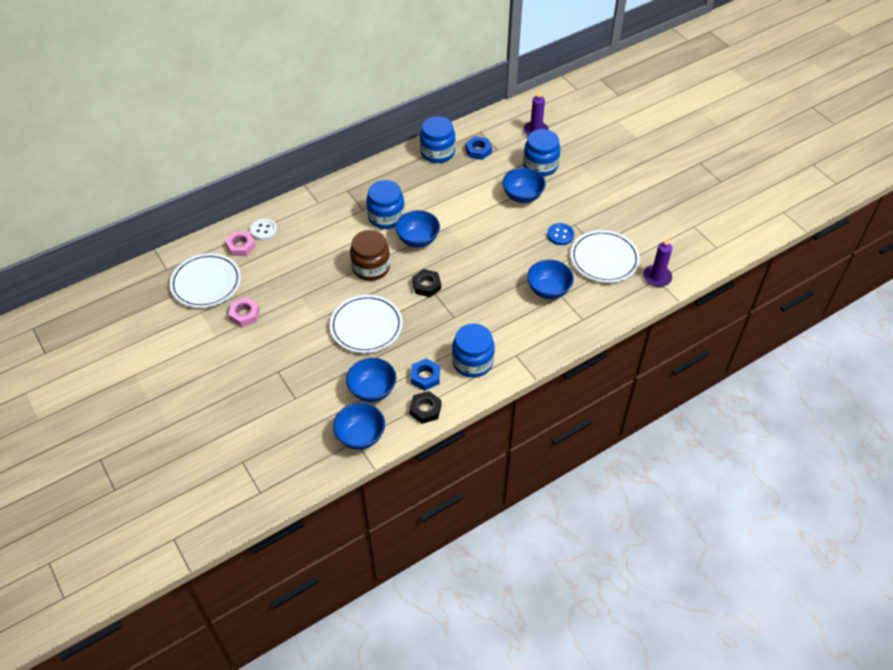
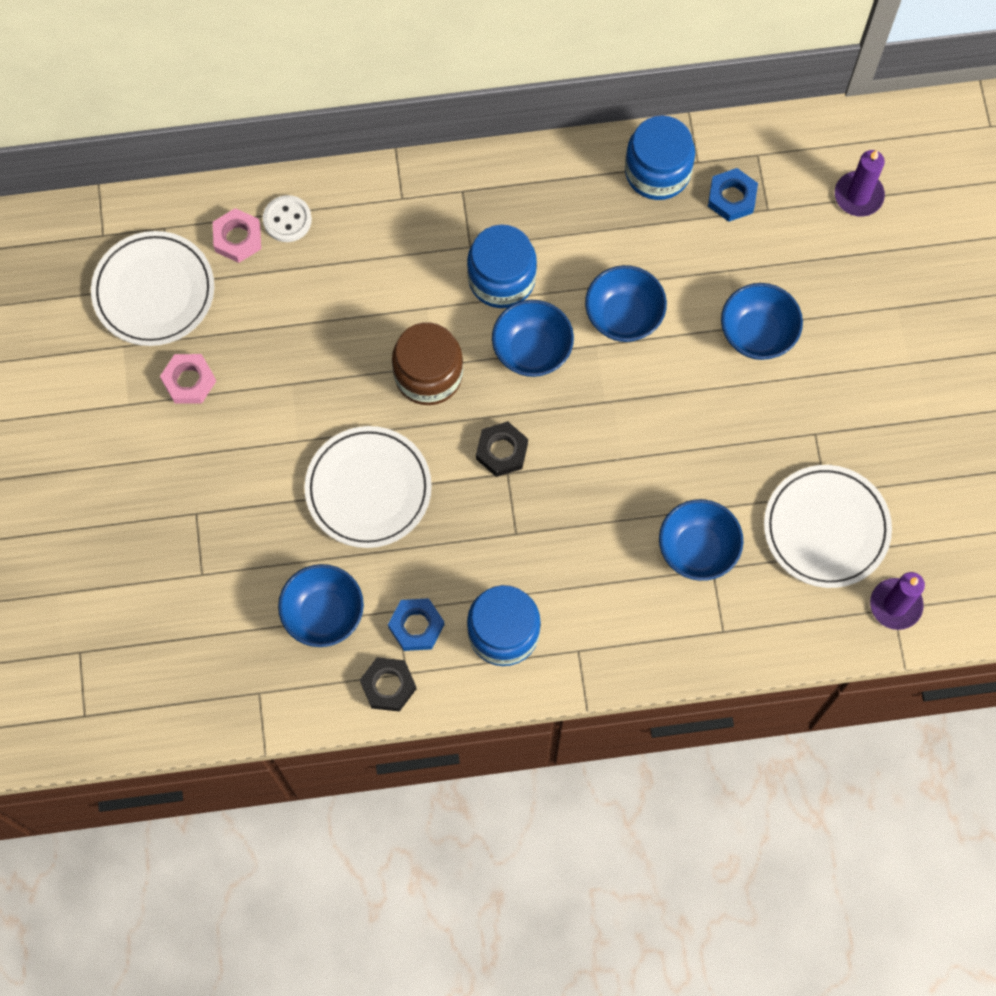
camera: 25 degrees right, 20 degrees up
(360, 436) = (269, 688): blue bowl -> blue bowl (623, 316)
(540, 165) = (825, 278): blue jar -> none
(560, 235) = (778, 445): blue button -> none

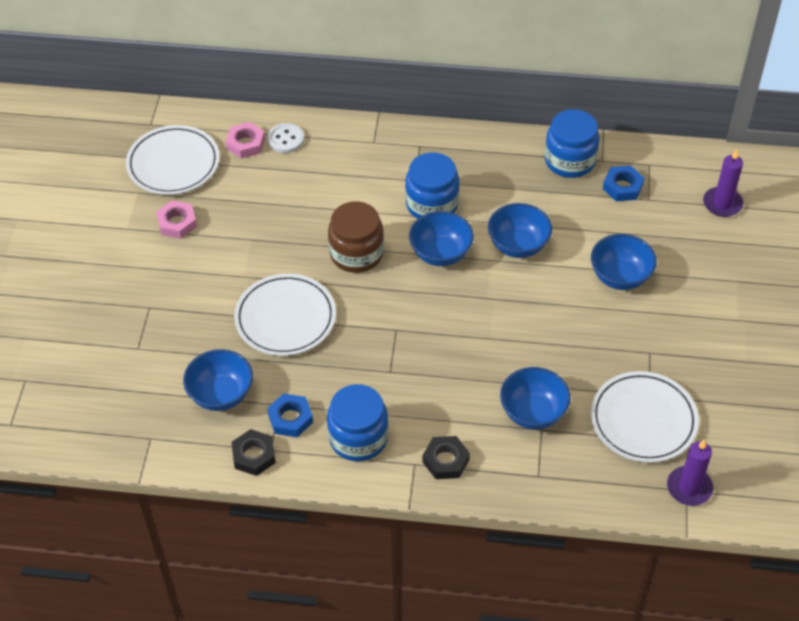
camera: 15 degrees right, 20 degrees down
(501, 451) = (396, 314): black nut -> black nut (445, 461)

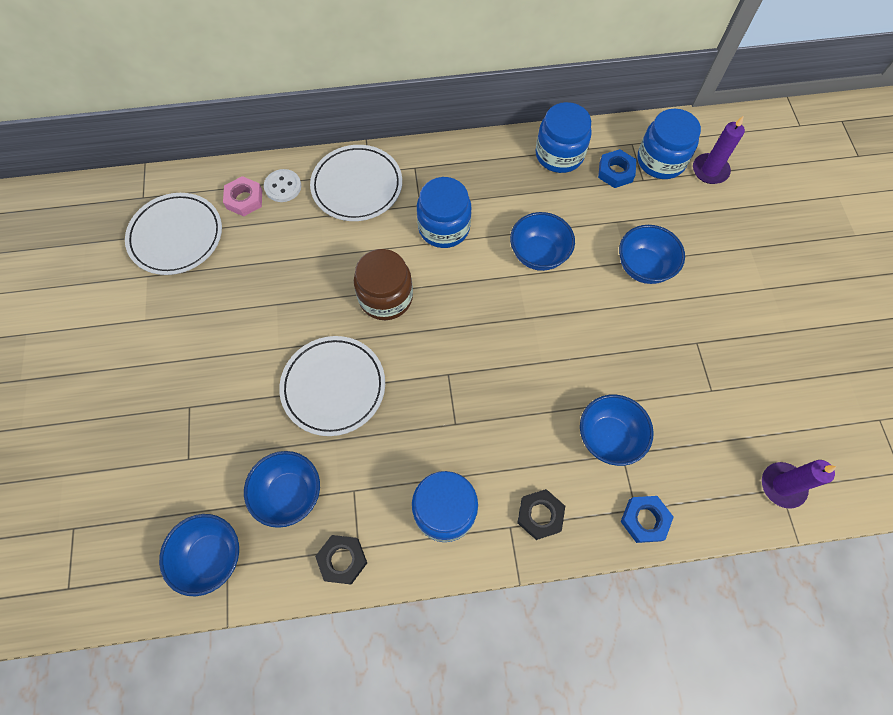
camera: 15 degrees left, 15 degrees up
(177, 223) = (195, 302): pink nut -> none
(290, 418) = (369, 505): blue nut -> blue nut (644, 520)
(440, 253) = (467, 279): blue bowl -> blue bowl (211, 556)
(643, 420) = (715, 419): white plate -> white plate (357, 186)
(673, 185) = (660, 161): none -> blue jar

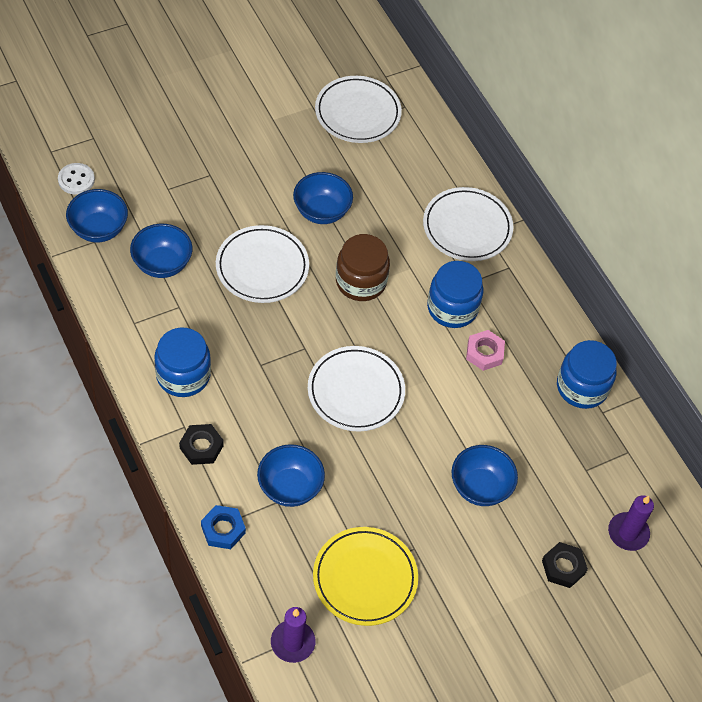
camera: 65 degrees right, 10 degrees down
(244, 199) = (415, 148): pink nut -> pink nut (484, 353)
(283, 187) = (441, 171): white button -> white button (76, 180)
(342, 560) = (122, 315): black nut -> black nut (563, 567)
(513, 341) = (356, 391): none -> white plate
(538, 254) = (456, 393): blue bowl -> blue bowl (321, 211)
(615, 172) = (584, 442): blue nut -> none
(660, 161) = (618, 483): blue jar -> none
(722, 396) = (365, 578): none -> yellow plate

